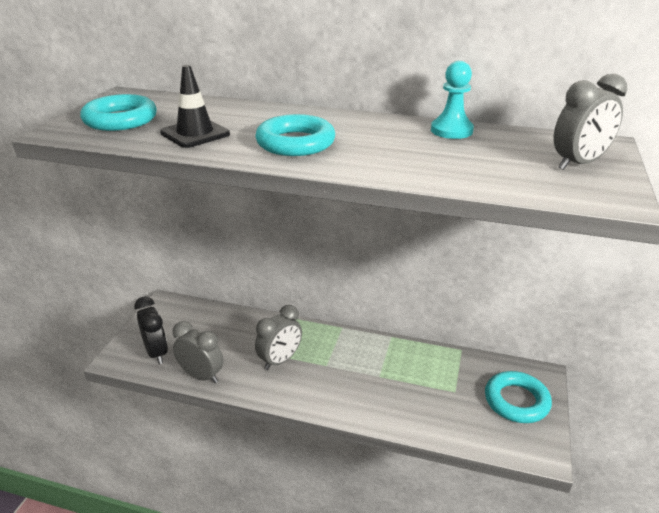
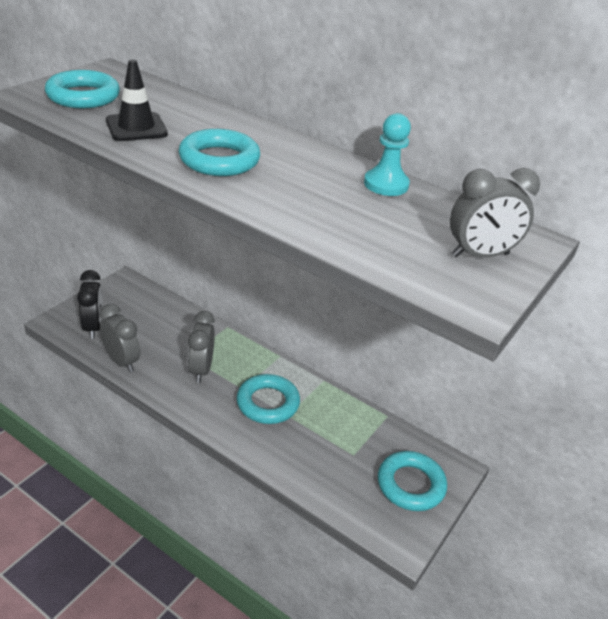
camera: 15 degrees right, 5 degrees up
(280, 360) = (201, 369): grey clock -> grey clock turned 120 degrees clockwise
(356, 371) = (268, 403): none -> turquoise ring

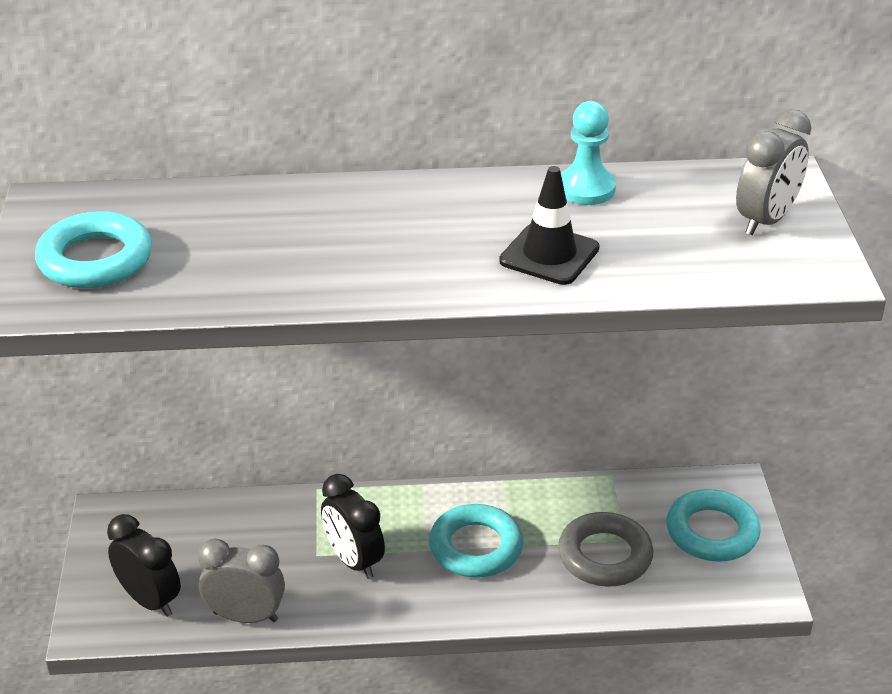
camera: 35 degrees left, 0 degrees up
(136, 127) = (235, 266): black traffic cone -> black traffic cone (549, 255)
(201, 369) = (354, 561): grey clock -> black clock
(219, 160) = (392, 255): turquoise ring -> none
(331, 454) = (605, 556): none -> grey ring

